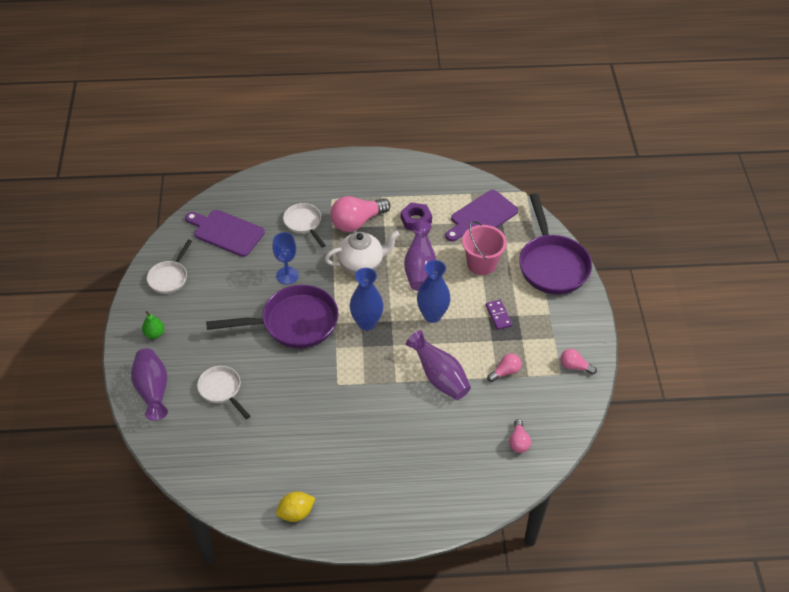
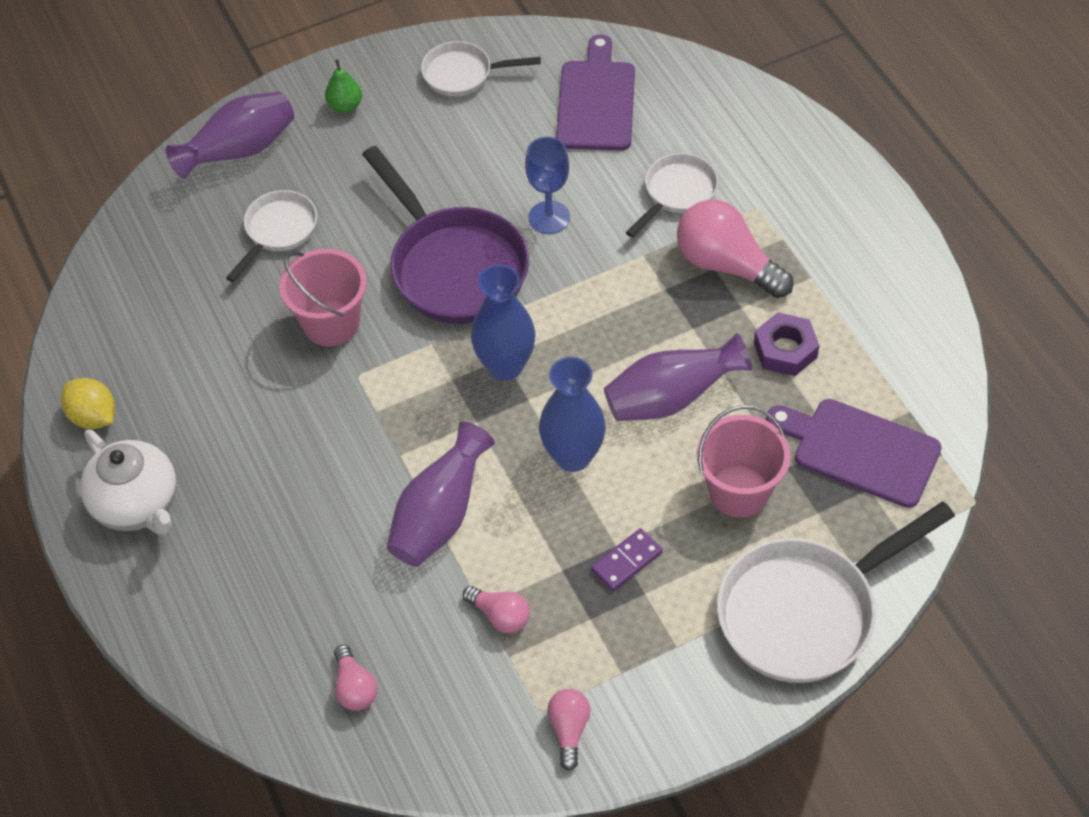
camera: 70 degrees right, 5 degrees up
(298, 385) = (331, 323): none -> pink bucket
(362, 264) = (632, 309): white teapot -> white teapot (138, 505)
(518, 442) = (354, 688): pink light bulb -> pink light bulb turned 90 degrees counterclockwise
(552, 264) = (806, 611): purple pan -> white pan

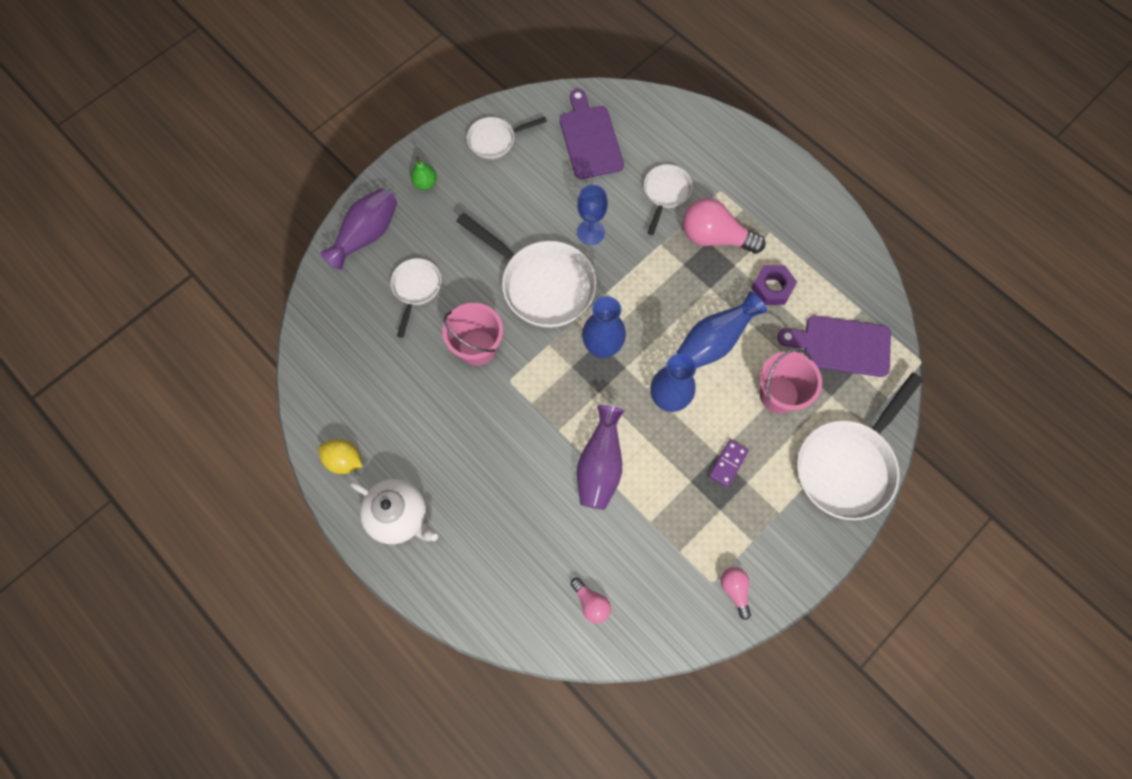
camera: 20 degrees left, 15 degrees up
(453, 266) = (542, 284): purple pan -> white pan
(500, 616) = (664, 525): pink light bulb -> none
(671, 398) = (714, 341): purple vase -> blue vase

